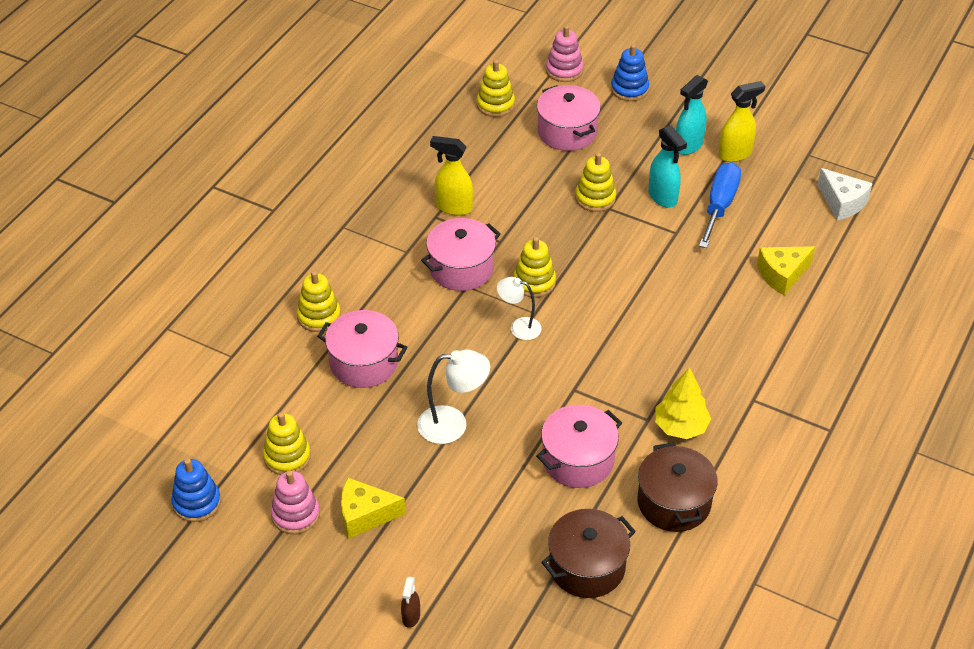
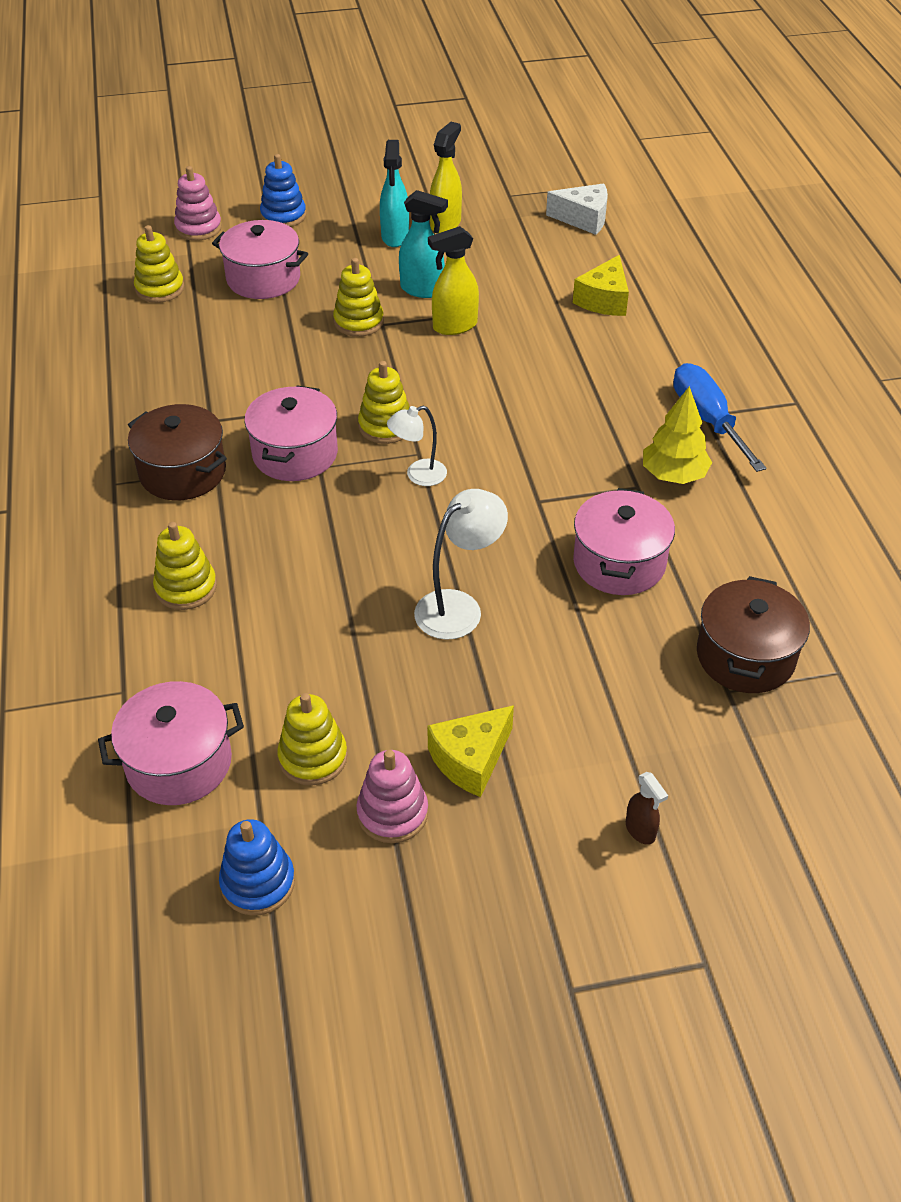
camera: 40 degrees left, 0 degrees up
(364, 363) = (292, 604): pink pot -> pink pot (179, 762)
(453, 207) = (220, 401): yellow spray bottle -> yellow spray bottle (454, 326)
(674, 502) = (748, 545): brown pot -> brown pot (182, 472)
(719, 205) = (482, 272): blue screwdriver -> blue screwdriver (707, 420)

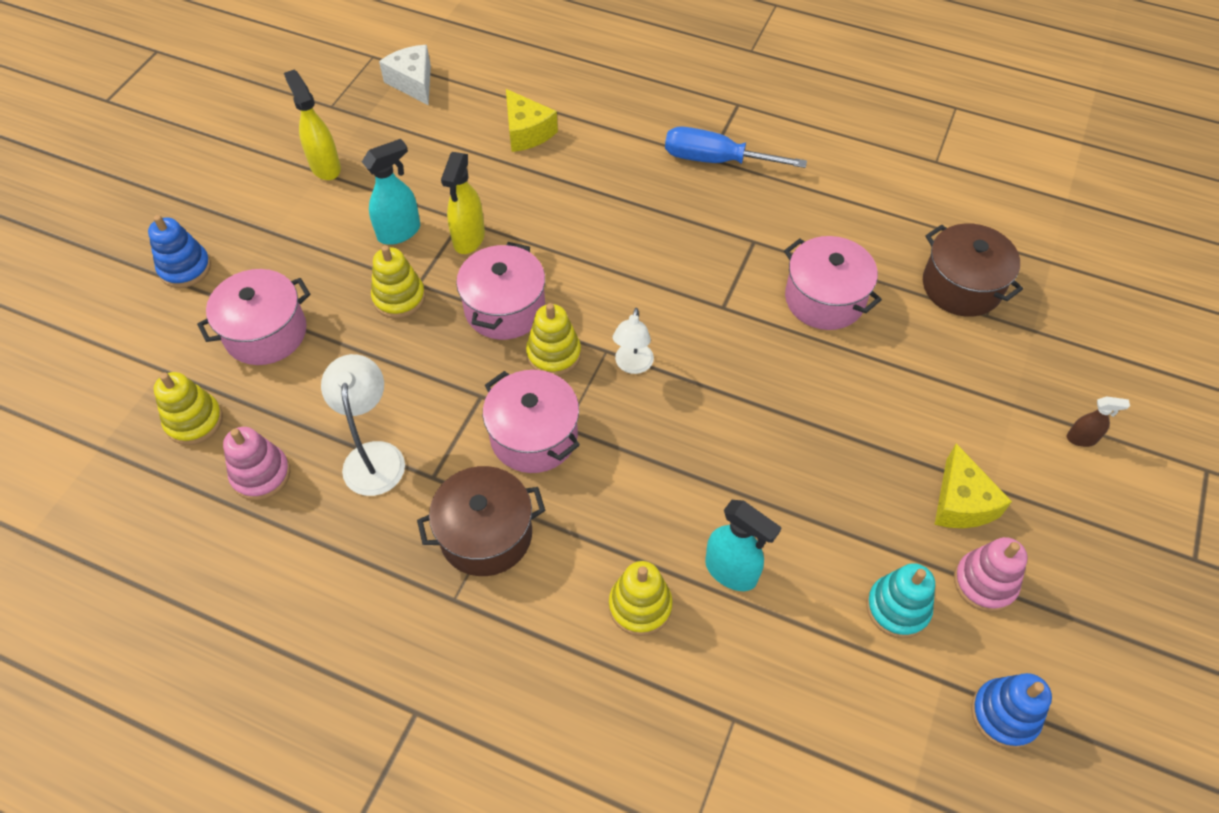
camera: 55 degrees left, 10 degrees up
(179, 762) = (845, 713): pink pot -> pink pot (505, 308)
(198, 228) = (130, 342): pink stacking toy -> pink stacking toy (261, 474)
(313, 757) = (897, 608): yellow stacking toy -> turquoise stacking toy
(395, 237) = (306, 209): turquoise spray bottle -> turquoise spray bottle (731, 571)
(459, 607) = (801, 422): white lamp -> white lamp (374, 456)
(583, 219) = (413, 82): white cheese -> white cheese turned 75 degrees counterclockwise
(674, 475) = (758, 214): yellow tree -> none

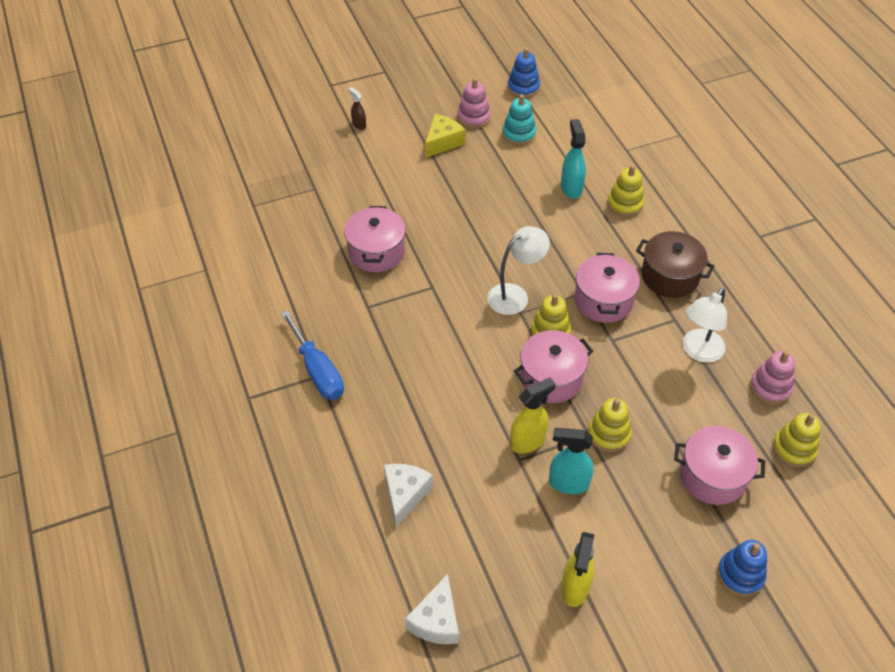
camera: 135 degrees left, 5 degrees down
(527, 132) = (405, 494): yellow cheese -> white cheese
(632, 365) = (515, 295): white lamp -> white lamp, size x1.51
(961, 286) = (303, 207): brown pot -> none

